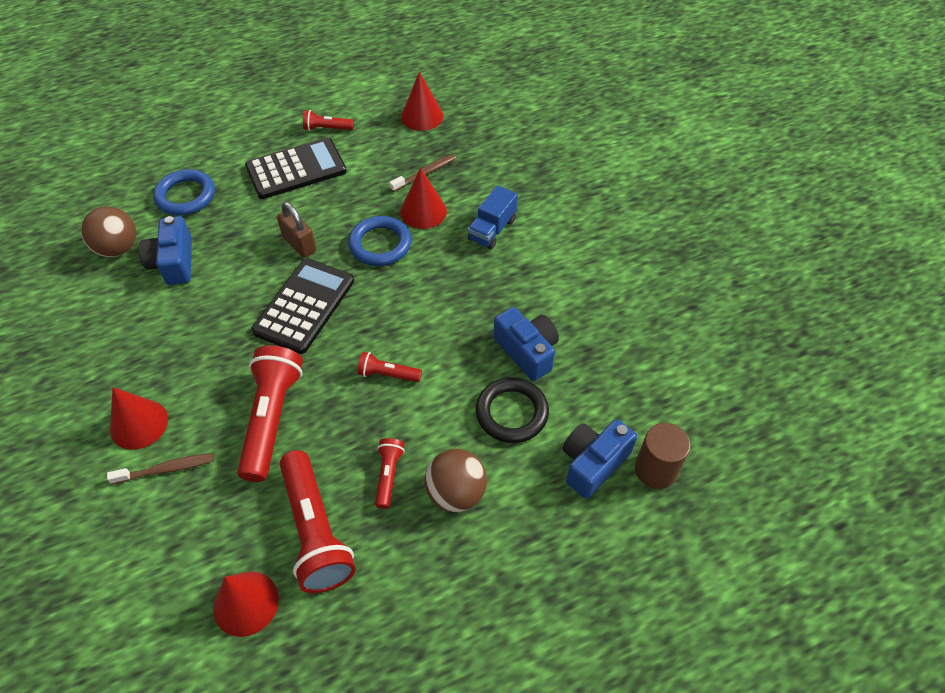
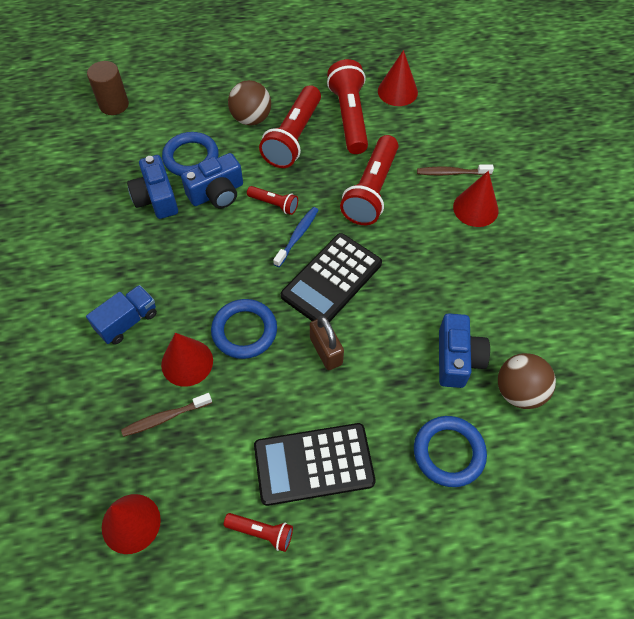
camera: 165 degrees left, 5 degrees up
(351, 343) = (297, 236): none -> blue toothbrush
(388, 475) = (293, 137): red flashlight -> red flashlight, size x2.02
(512, 413) = (191, 157): black ring -> blue ring
(593, 463) = (152, 116): blue camera -> blue camera (217, 193)

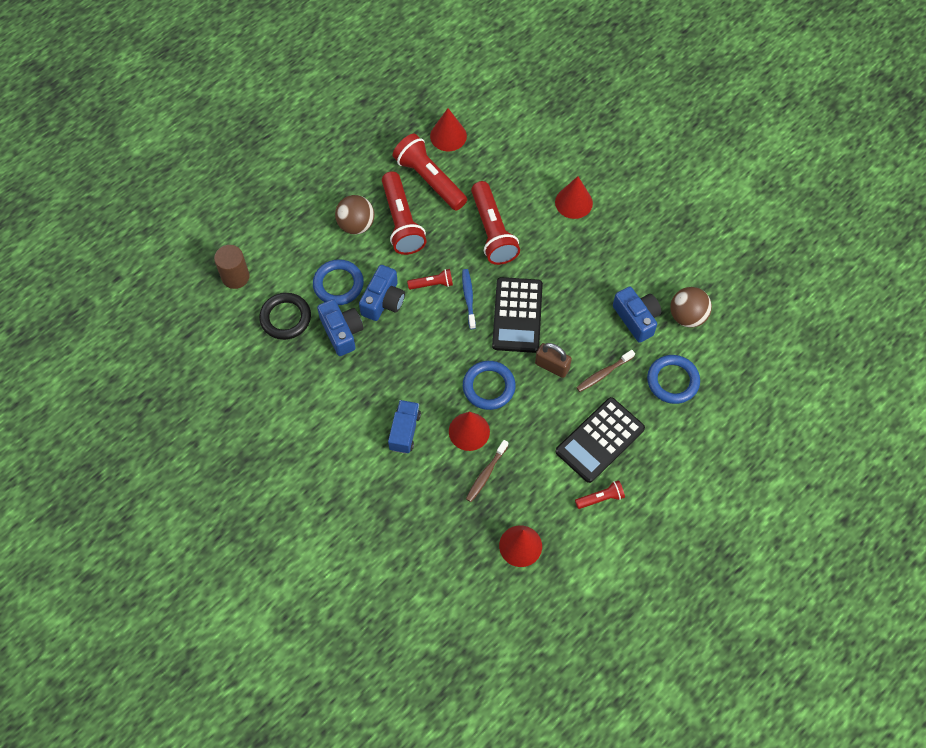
camera: 35 degrees left, 5 degrees up
(121, 159) = (285, 318): none -> black ring
(156, 198) = (342, 332): blue camera -> blue camera turned 150 degrees counterclockwise
(451, 173) = (537, 183): brown toothbrush -> brown toothbrush (603, 373)

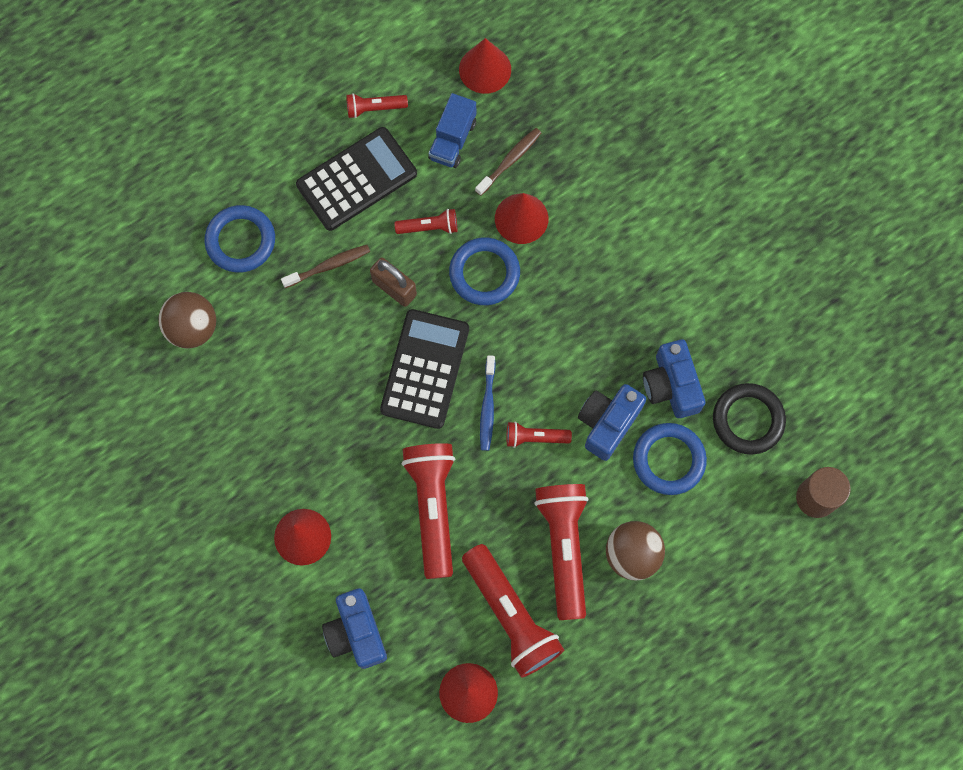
camera: 170 degrees left, 10 degrees up
(404, 431) = (604, 232): blue truck -> blue truck (452, 140)
(536, 413) = (429, 227): none -> red flashlight
(636, 318) = (262, 336): blue camera -> blue camera (356, 632)

